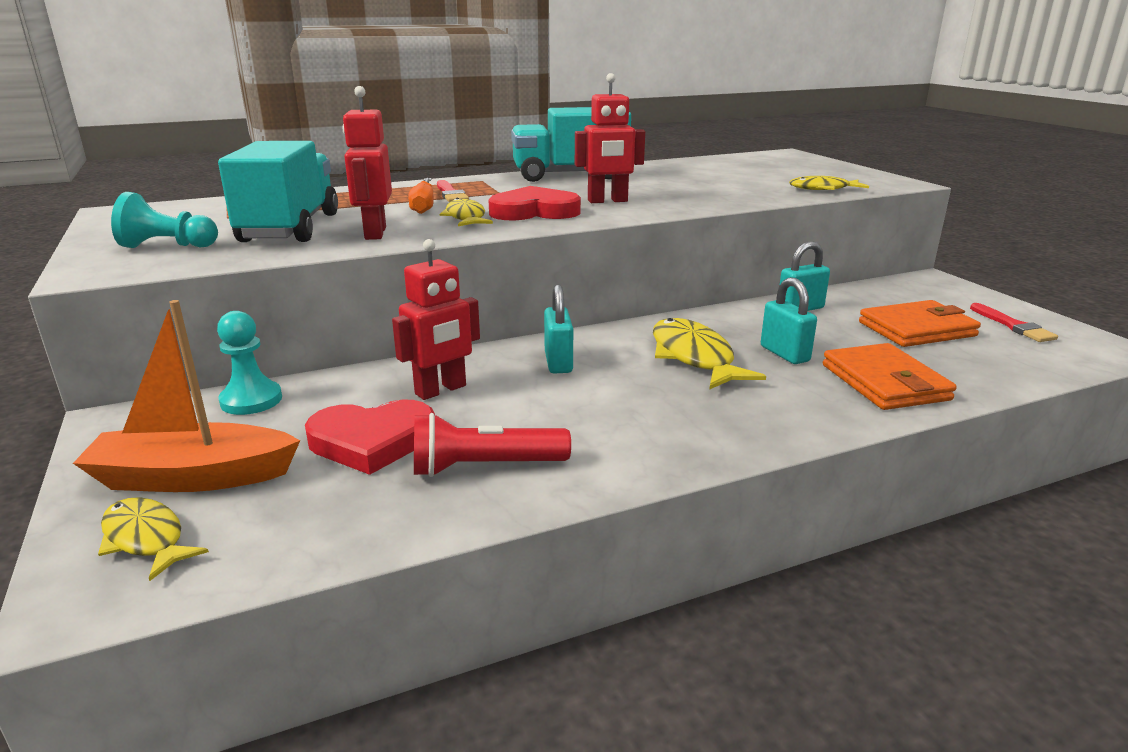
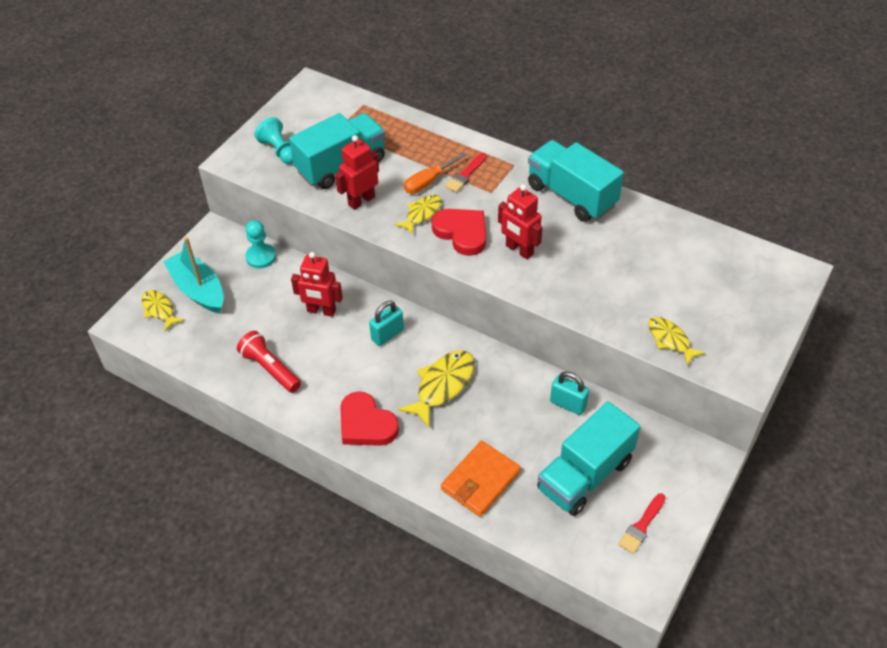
camera: 55 degrees right, 25 degrees up
(146, 539) = (159, 310): yellow fish -> yellow fish turned 45 degrees counterclockwise
(193, 477) = (198, 290): orange boat -> turquoise boat
(372, 441) = (261, 320): red heart -> red heart (366, 424)
(784, 354) = (483, 423): turquoise padlock -> none
(917, 329) = (585, 475): orange wallet -> turquoise truck

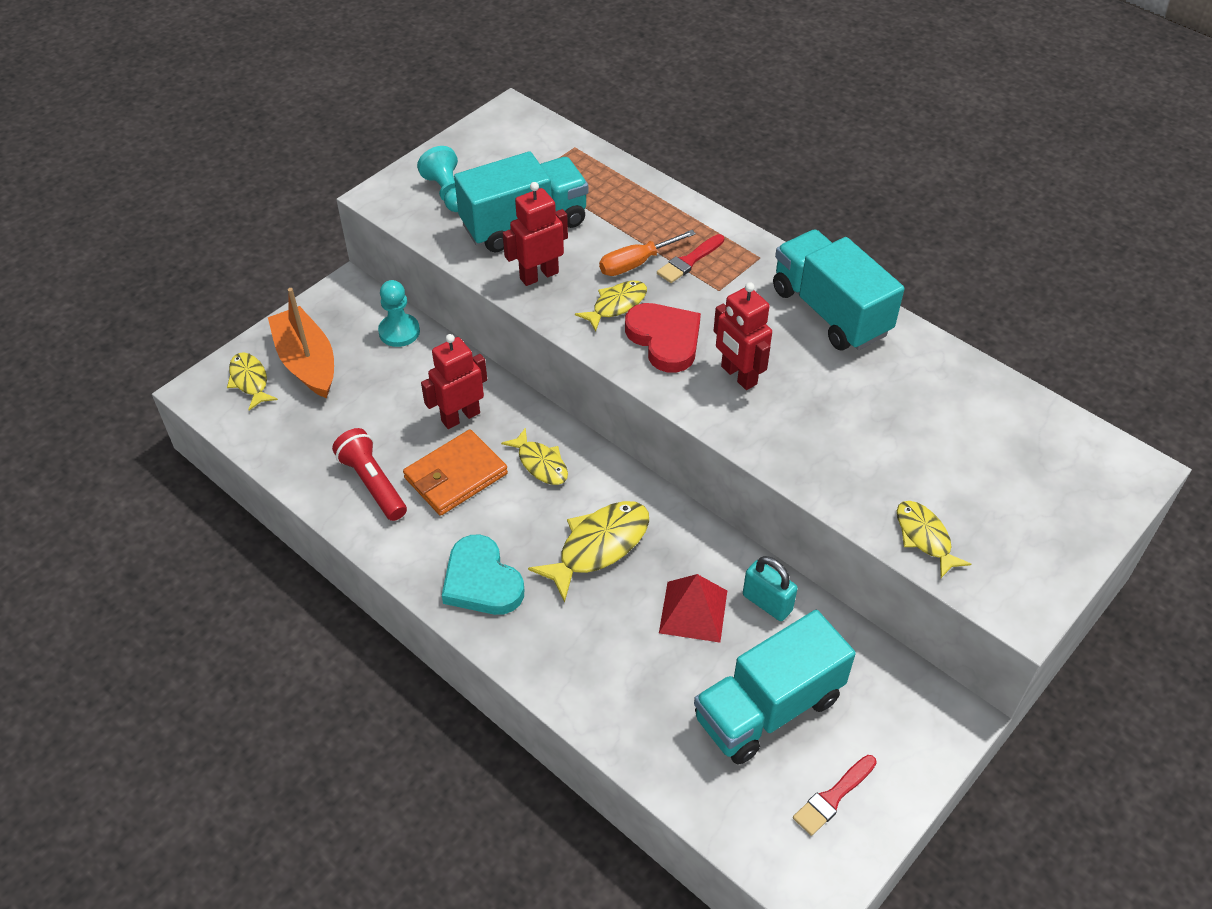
camera: 10 degrees right, 0 degrees up
(198, 290) = (307, 362): turquoise boat -> orange boat
(321, 311) = (460, 417): red robot -> red robot turned 120 degrees clockwise
(366, 424) = (481, 581): red heart -> turquoise heart
(387, 335) = (540, 463): turquoise padlock -> yellow fish
(480, 480) = (618, 689): orange wallet -> orange wallet (456, 476)
(519, 419) = (693, 611): none -> red pyramid

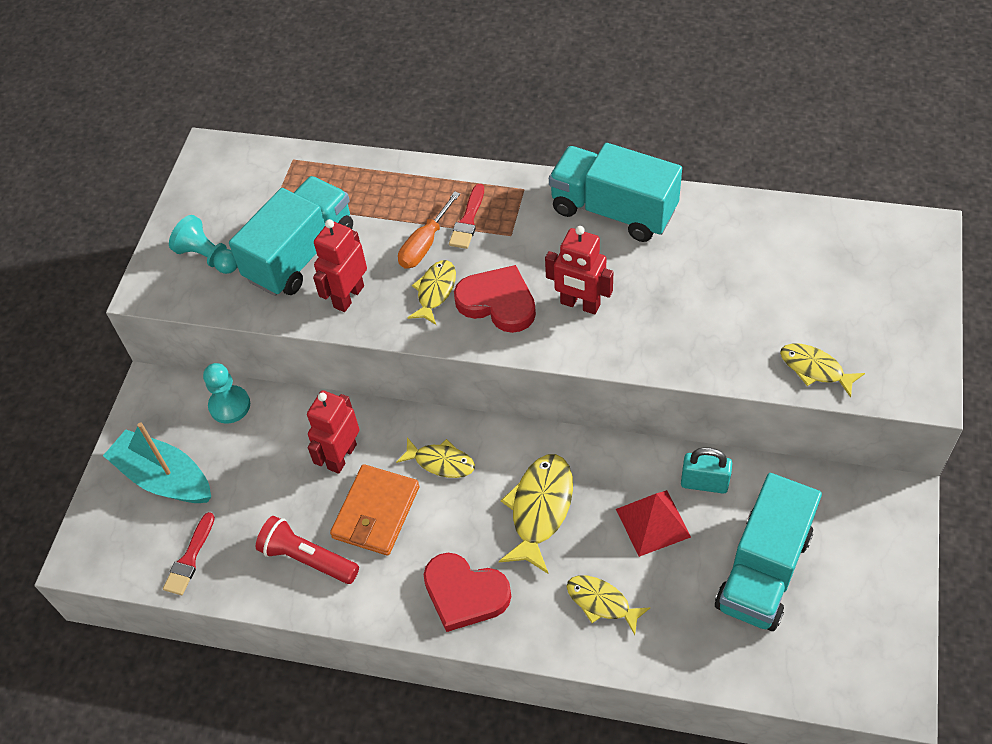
camera: 25 degrees left, 5 degrees up
(250, 381) = (122, 523): yellow fish -> yellow fish (601, 602)
(307, 362) = (164, 478): orange boat -> turquoise boat
(481, 581) = (465, 594): turquoise heart -> red heart
(833, 797) = (858, 614): red brush -> red brush (190, 558)

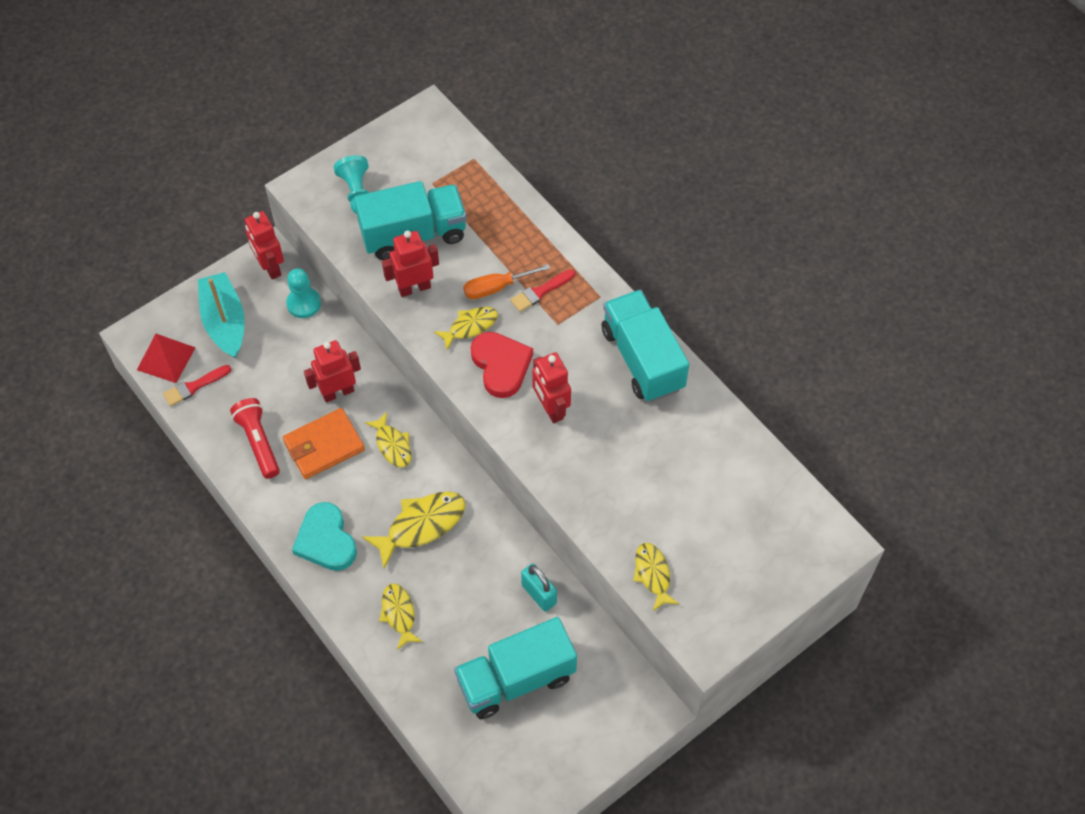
camera: 35 degrees right, 5 degrees up
(163, 398) = (270, 267): none -> red robot
(465, 594) = (326, 540): red heart -> turquoise heart
(653, 523) = (480, 592): red pyramid -> red pyramid (166, 358)

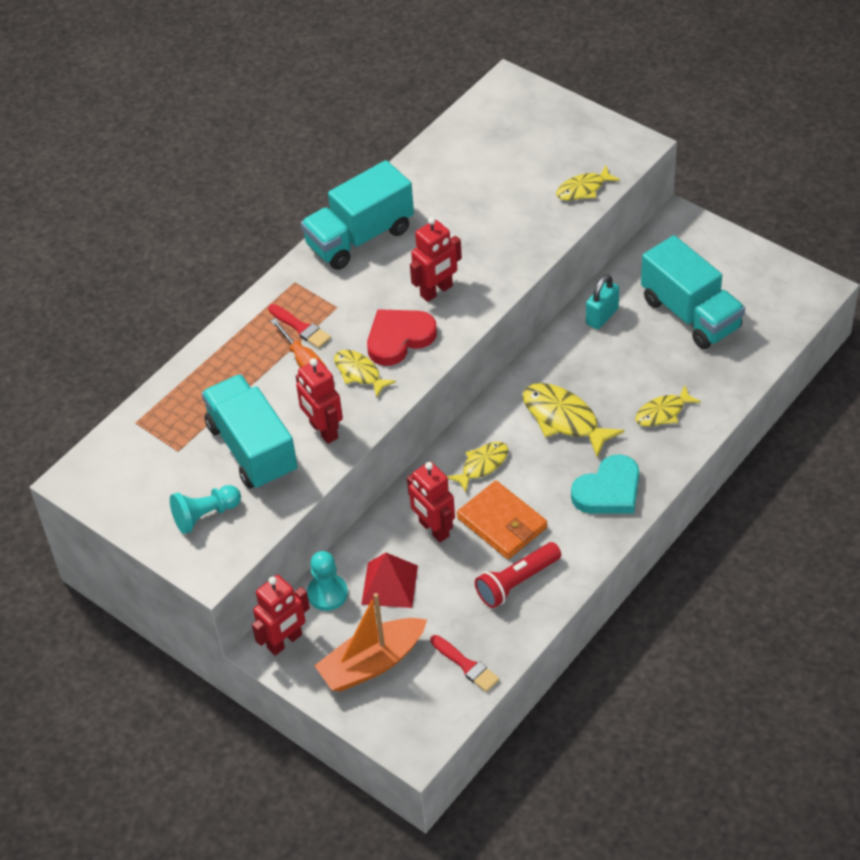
camera: 100 degrees left, 10 degrees down
(166, 358) = (437, 706): red pyramid -> red pyramid (389, 585)
(225, 322) = (372, 663): turquoise boat -> orange boat

